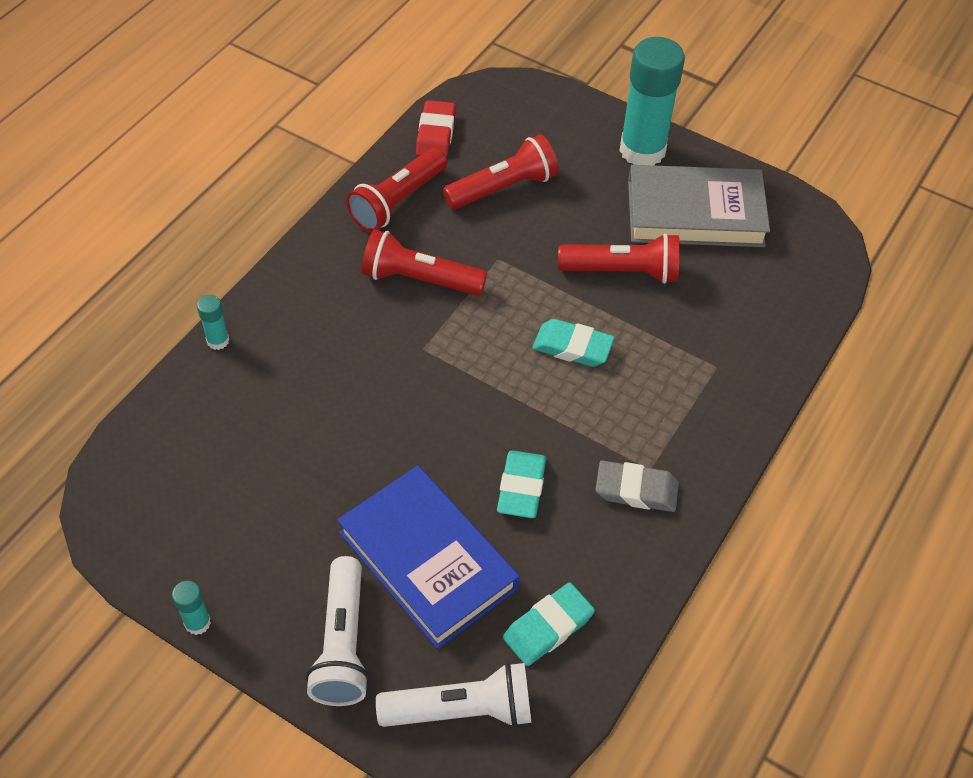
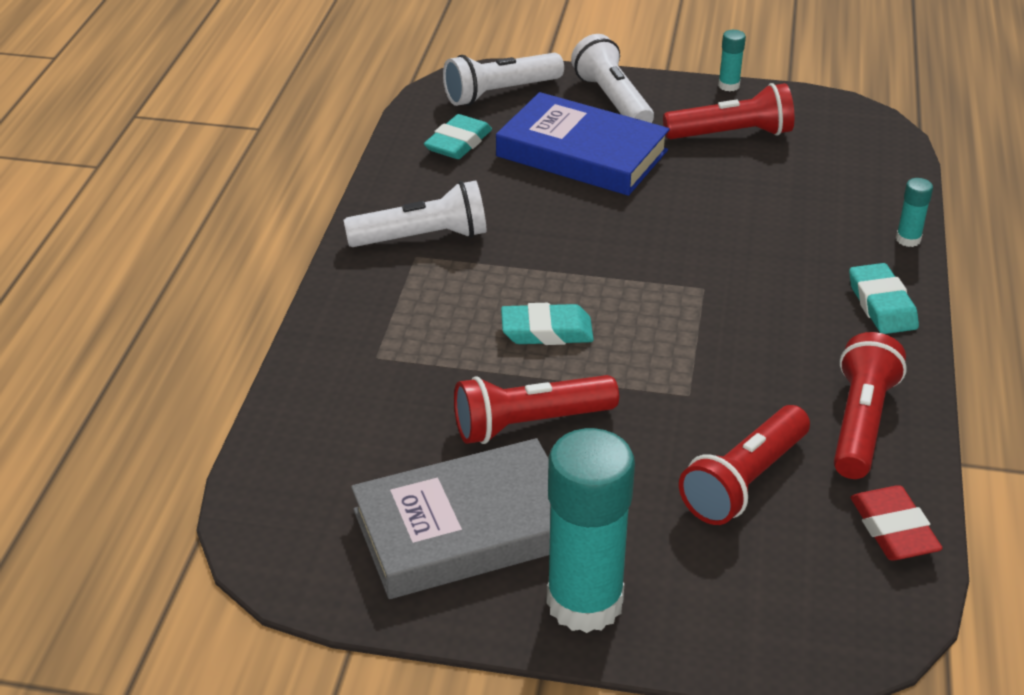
camera: 160 degrees right, 15 degrees down
(419, 279) = (760, 347): red flashlight -> red flashlight (731, 134)
(521, 488) = (531, 213): turquoise eraser -> turquoise eraser (882, 305)
(636, 490) = (422, 238): grey eraser -> white flashlight

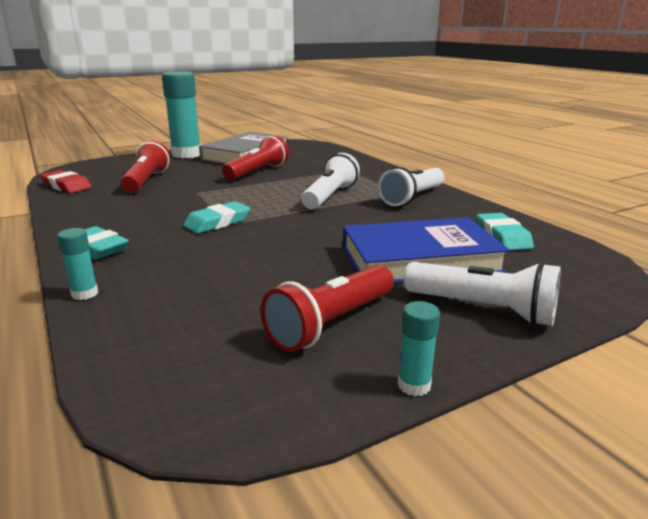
camera: 140 degrees right, 15 degrees down
(500, 93) = (566, 276): white flashlight -> white flashlight (330, 196)
(547, 331) = (292, 190): turquoise eraser -> turquoise eraser (217, 222)
(860, 423) = (94, 205): red flashlight -> none

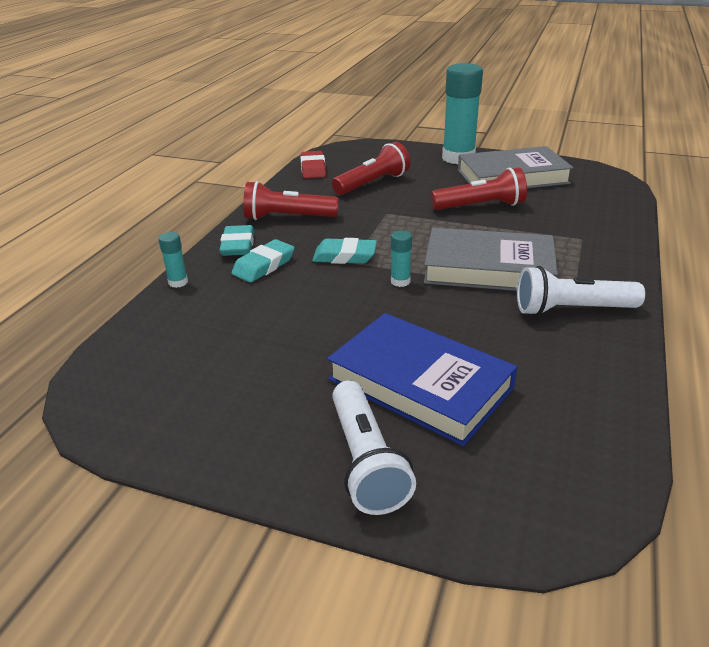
camera: 50 degrees right, 10 degrees up
(330, 196) = (488, 268): white flashlight -> grey book
(331, 323) = (250, 394): red flashlight -> red flashlight (288, 217)
(414, 385) = (206, 473): turquoise glue stick -> turquoise glue stick (400, 281)
(502, 237) = (559, 410): turquoise eraser -> turquoise eraser (264, 265)

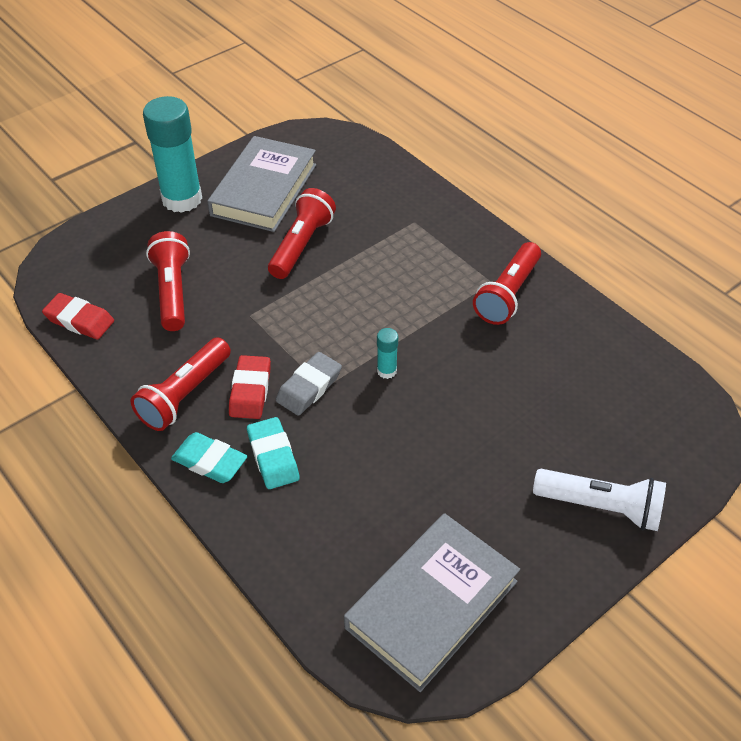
camera: 60 degrees left, 15 degrees up
(178, 282) = (246, 541): turquoise glue stick -> none
(316, 237) = (250, 391): none -> red eraser
(344, 256) = (309, 387): turquoise eraser -> grey eraser
(419, 384) = (536, 433): blue book -> none
(488, 268) = (412, 304): grey book -> grey book (432, 604)
(572, 310) = (508, 294): white flashlight -> red flashlight

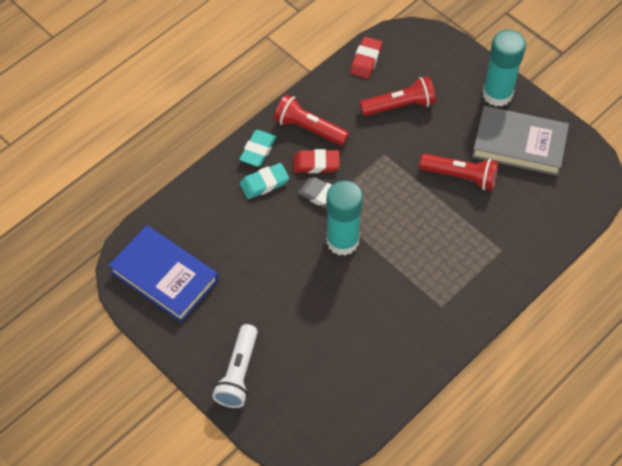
camera: 85 degrees right, 10 degrees up
(386, 371) = (342, 241): turquoise glue stick -> turquoise glue stick, size x2.34
(432, 604) = (164, 276): grey book -> blue book
(508, 294) = (429, 318): red flashlight -> none

